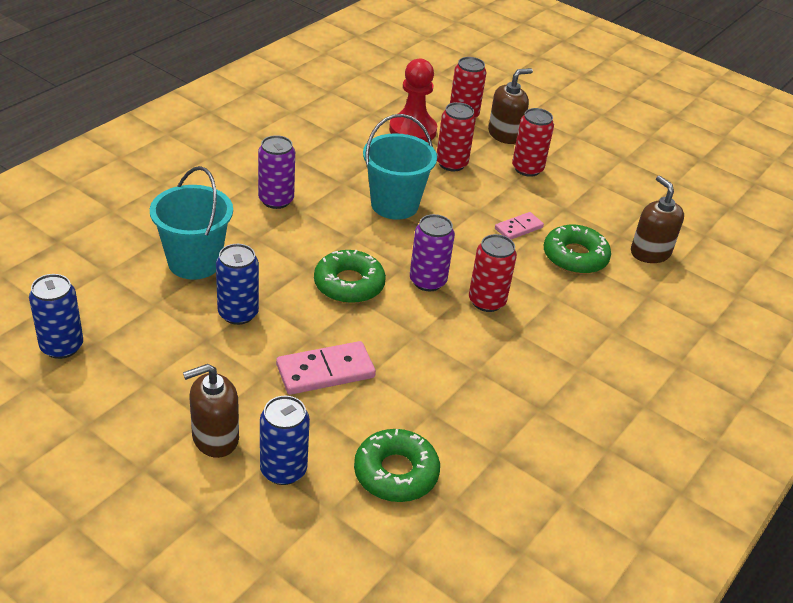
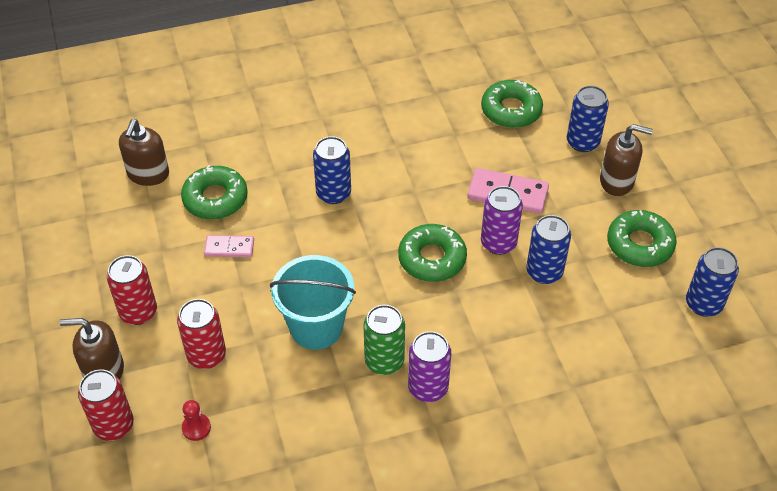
camera: 140 degrees left, 10 degrees up
(154, 377) = (639, 244): none -> green donut
(194, 262) = (553, 343): turquoise bucket -> none
(323, 203) = (384, 361): none -> green can
(412, 130) = (196, 428): red pawn -> red pawn, size x0.46
(427, 281) = (363, 232): purple can -> purple can (498, 243)
(487, 301) = (333, 193): red can -> blue can

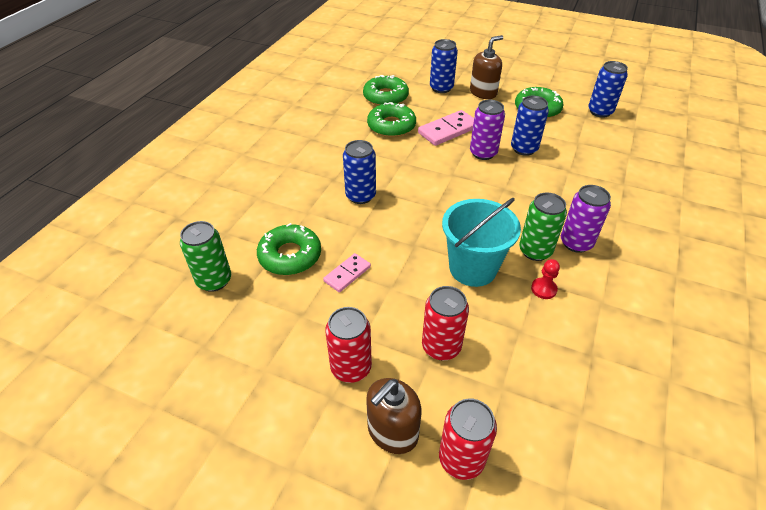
camera: 50 degrees left, 5 degrees down
(148, 174) = (214, 280): brown soap dispenser -> green can
(196, 428) = (512, 395): red pawn -> red pawn (543, 289)
(432, 259) = (467, 184): green donut -> green donut (391, 126)

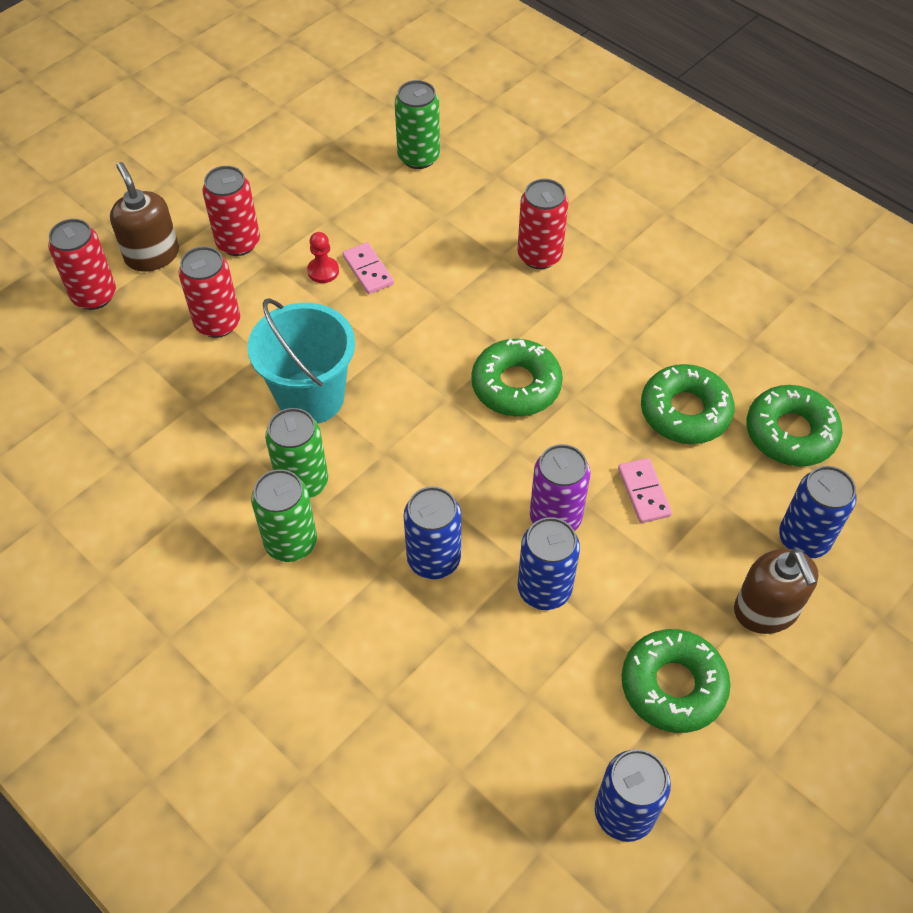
camera: 110 degrees right, 10 degrees up
(290, 256) = (426, 225): green donut -> green donut (516, 385)
(300, 195) = (539, 256): none -> red can
(360, 196) = (510, 320): blue can -> blue can (434, 559)
(448, 130) = (644, 492): pink domino -> pink domino, size x0.61
(543, 289) = (236, 458): red pawn -> red pawn (323, 271)
(576, 243) = (291, 542): purple can -> green can

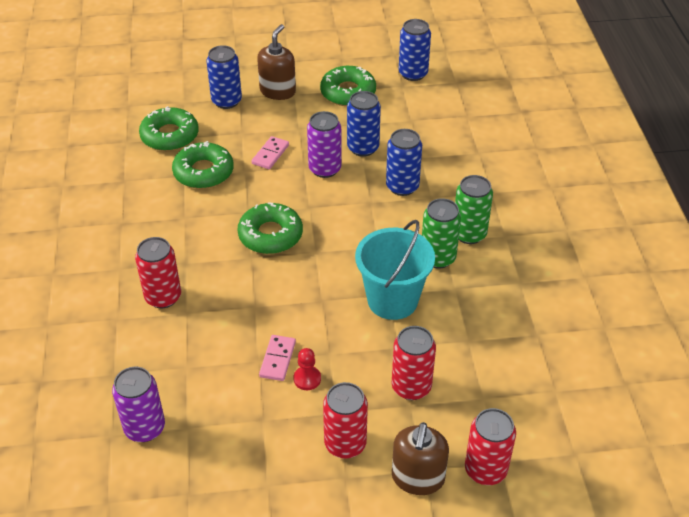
camera: 140 degrees left, 10 degrees down
(418, 157) = (144, 428): green can -> purple can

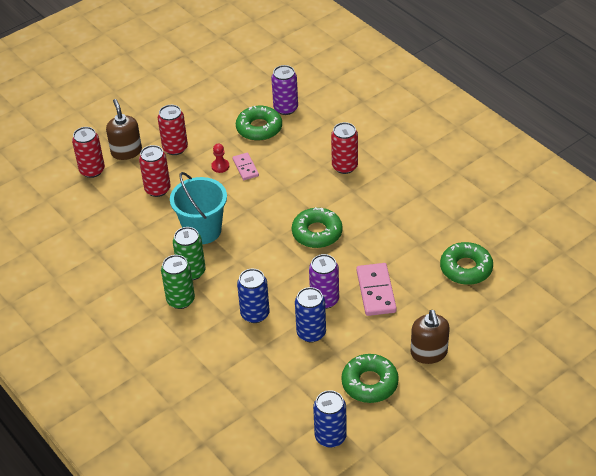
camera: 150 degrees right, 0 degrees up
(203, 172) = (409, 253): green donut -> green donut (259, 128)
(226, 101) = (459, 321): blue can -> none
(270, 154) = (376, 291): pink domino -> pink domino, size x1.65

